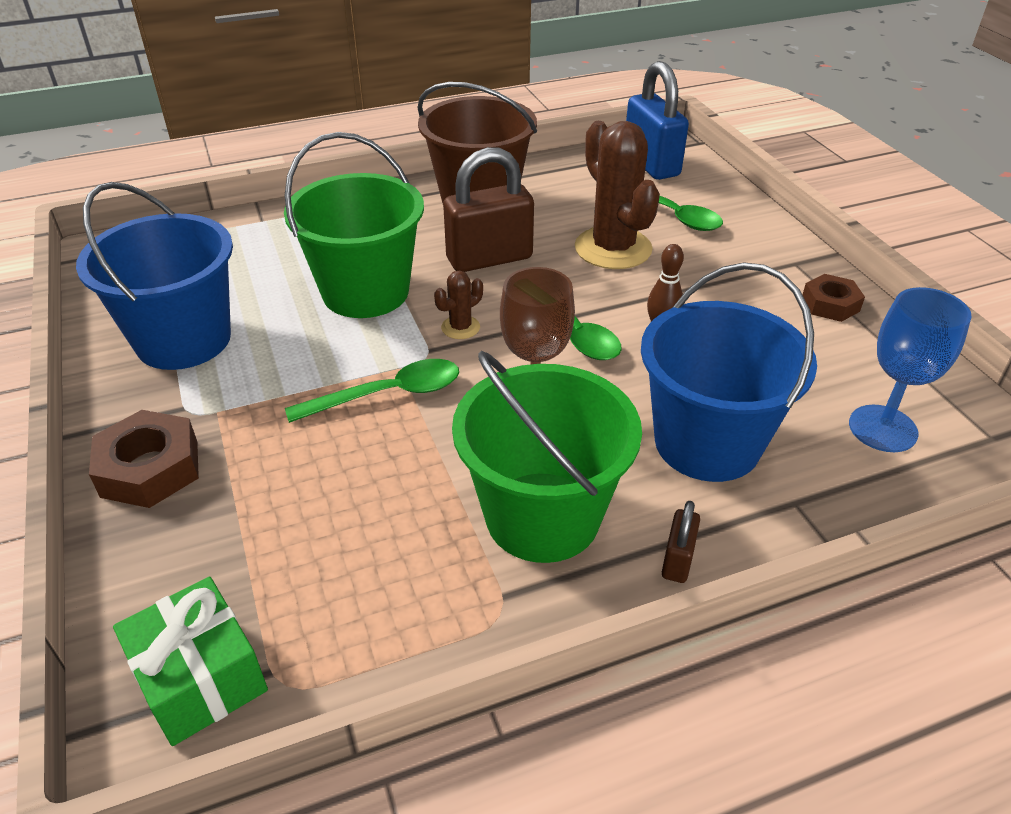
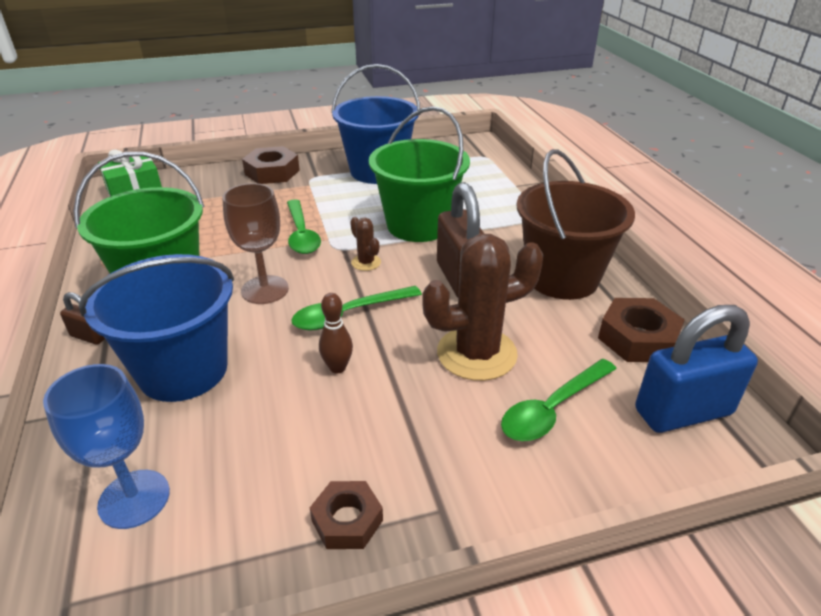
camera: 95 degrees right, 5 degrees down
(567, 172) = (638, 338): none -> brown nut

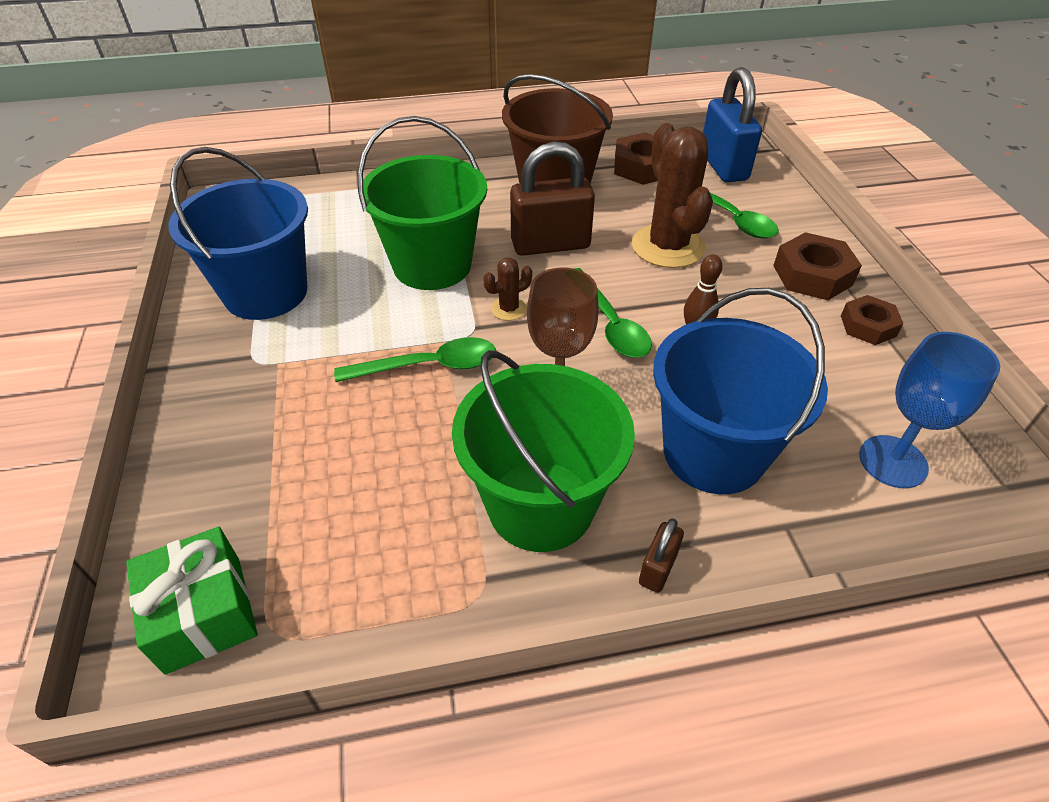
camera: 85 degrees left, 10 degrees up
(272, 172) = (209, 409): brown nut -> brown nut (812, 275)

